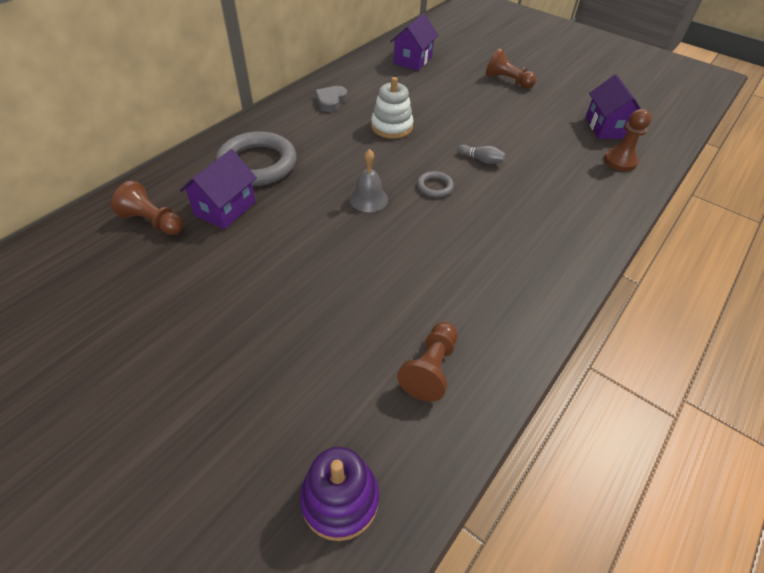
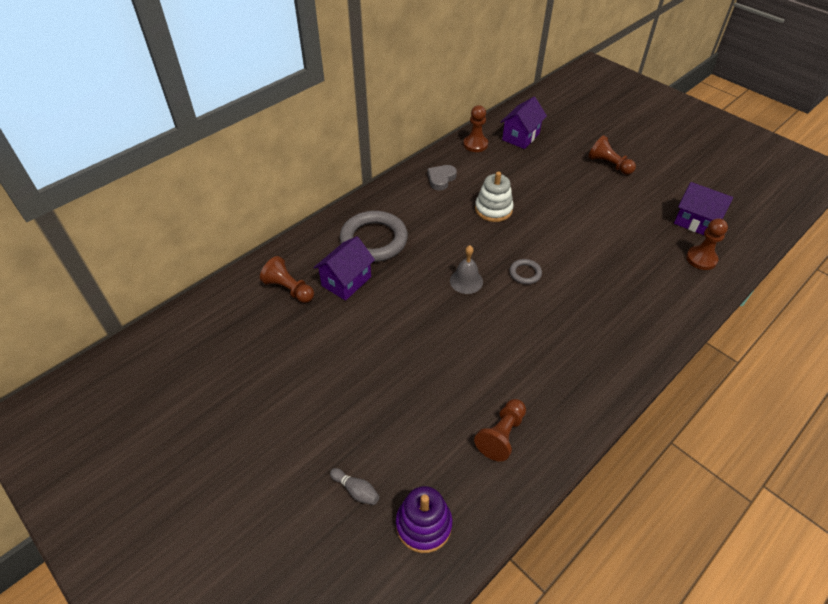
camera: 10 degrees right, 0 degrees up
(365, 68) = (475, 144): none -> brown pawn
(481, 160) = (571, 249): grey bowling pin -> grey bowling pin (356, 490)
(606, 127) = (696, 222): purple house -> purple house turned 60 degrees counterclockwise

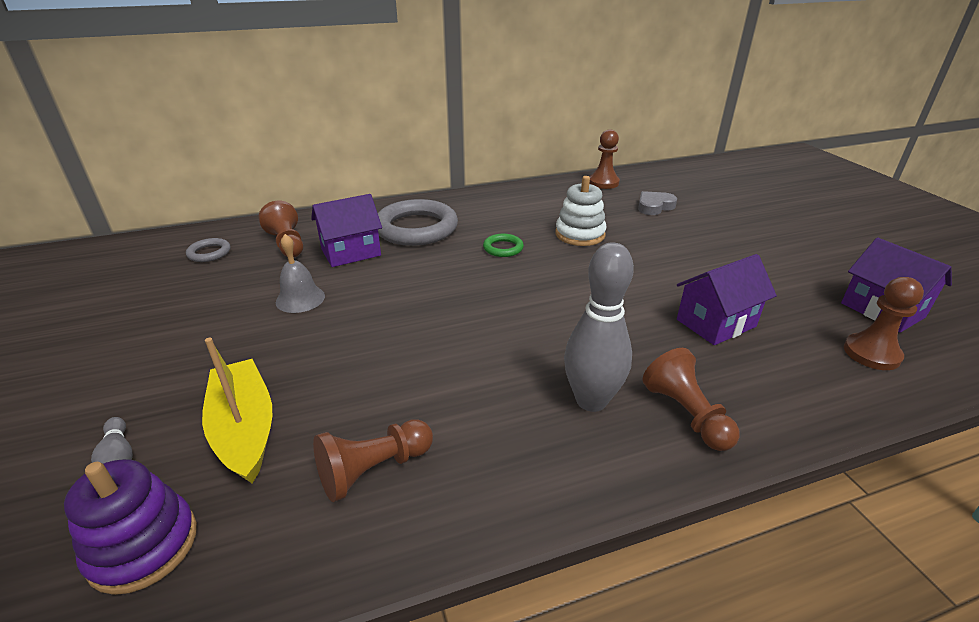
camera: 25 degrees right, 15 degrees down
(409, 442) = (244, 429): none -> yellow boat
(441, 179) = (539, 200): grey heart -> grey heart (654, 206)
(451, 241) = (503, 248): none -> green ring
(466, 281) = (487, 286): grey bell -> grey bell (300, 299)
(521, 137) = (664, 186): purple house -> purple house (716, 323)
(525, 273) = (571, 299): grey ring -> grey ring (209, 253)
(581, 347) = (591, 400): none -> grey bowling pin
(609, 165) = (769, 228): brown pawn -> brown pawn (686, 414)

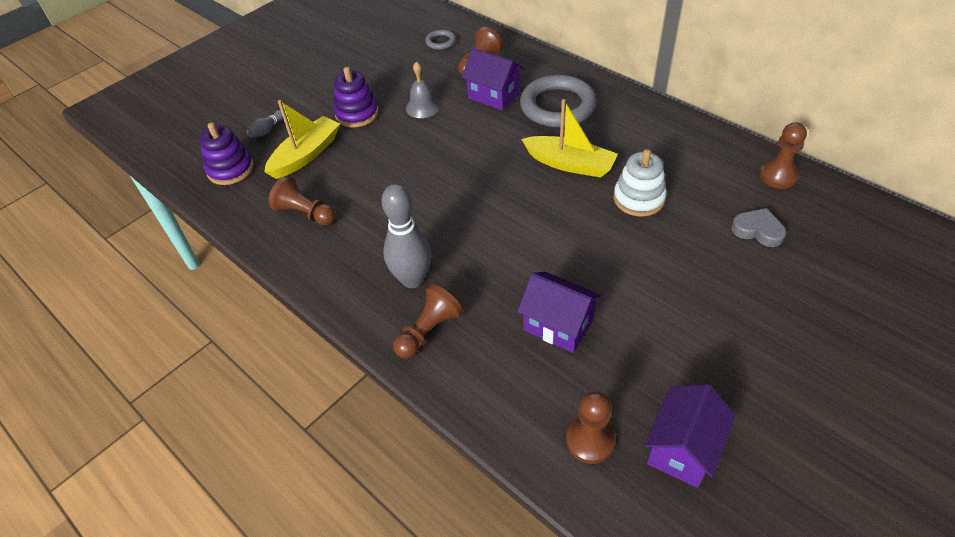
camera: 65 degrees right, 15 degrees up
(232, 352) = (357, 114): none -> purple stacking toy
(503, 248) = (570, 164): green ring -> yellow boat

